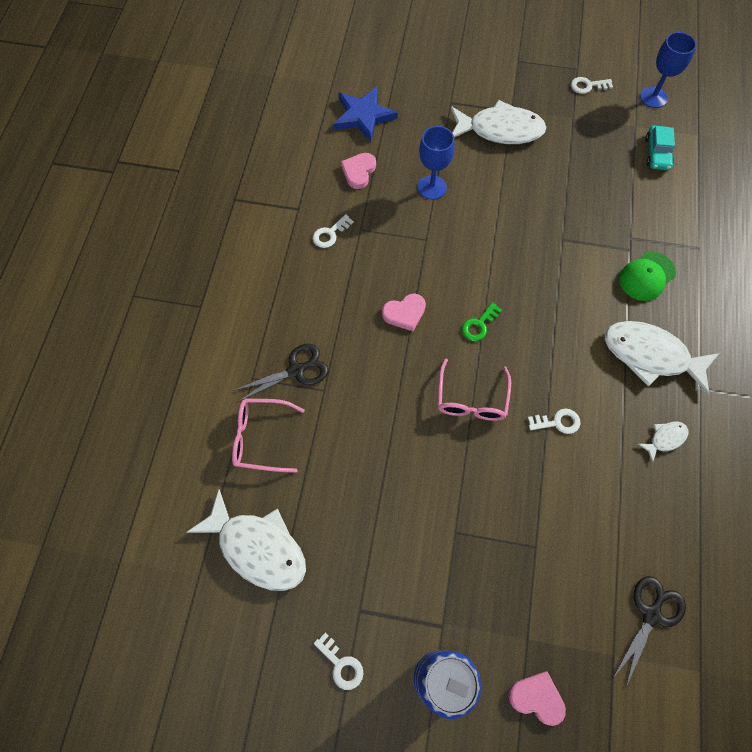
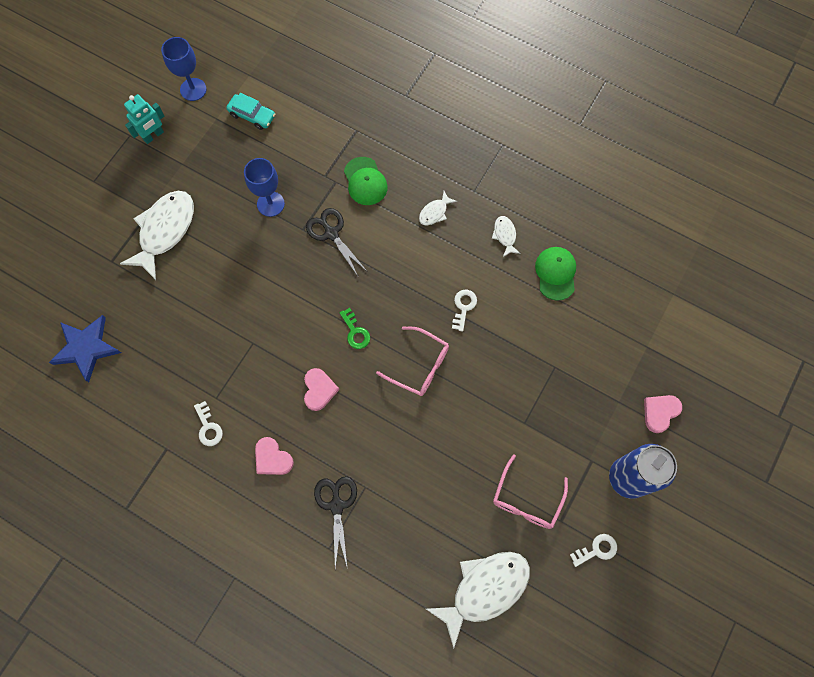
camera: 70 degrees left, 5 degrees up
(261, 438) = (389, 557): pink glasses -> pink glasses (526, 500)
(358, 172) = (150, 376): pink heart -> pink heart (272, 458)
(432, 187) = (199, 316): blue goblet -> blue goblet (270, 204)
(587, 86) = (153, 136): white key -> turquoise robot
(649, 512) = (556, 273): none -> green cap
(650, 356) = (435, 212): white fish -> white fish, size x0.46
(651, 614) = (627, 307): black scissors -> black scissors (331, 233)

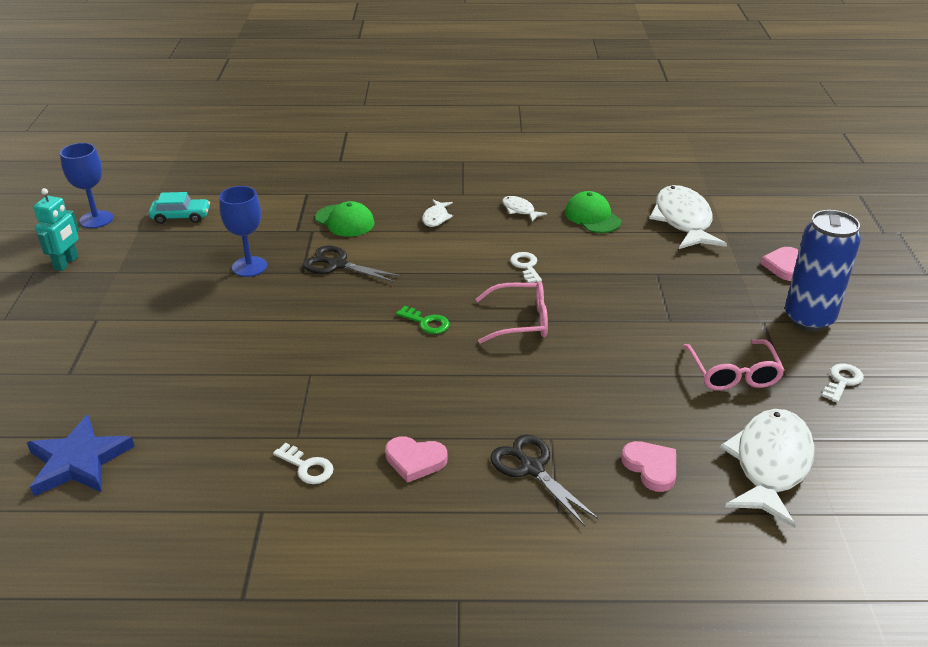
camera: 30 degrees left, 35 degrees down
(165, 231) = (129, 326): white fish -> white fish (683, 220)
(319, 390) = (423, 381): pink heart -> pink heart (651, 467)

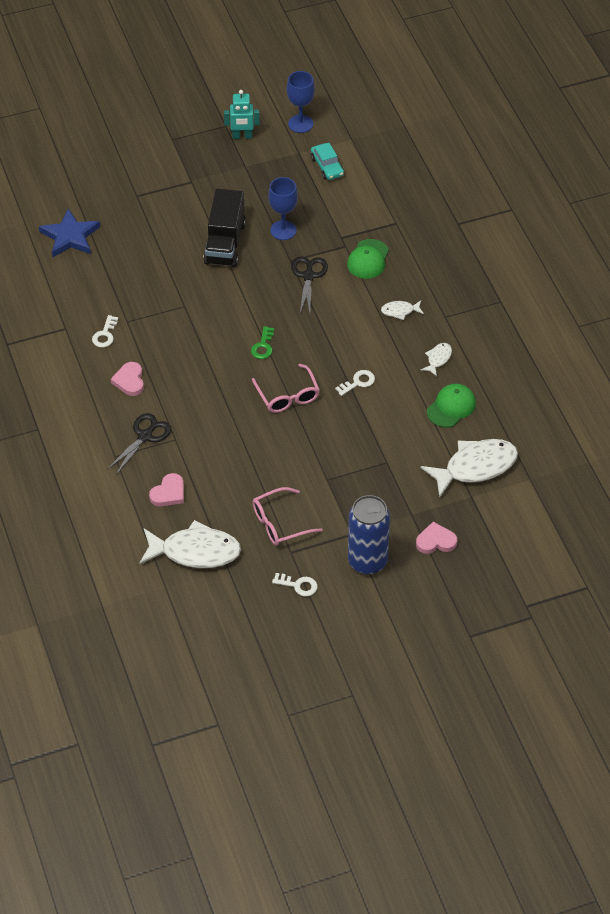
camera: 70 degrees right, 15 degrees up
(229, 315) = (225, 243): none -> black truck

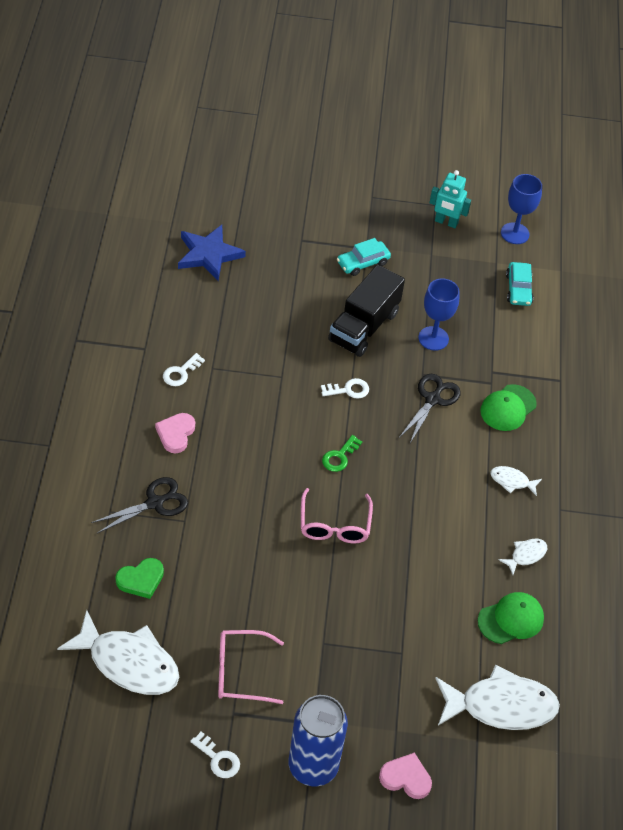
camera: 20 degrees right, 0 degrees up
(168, 493) = (141, 580): pink heart -> green heart
(195, 194) = (363, 263): none -> turquoise car
(358, 382) = (421, 543): white key -> white key (348, 390)

